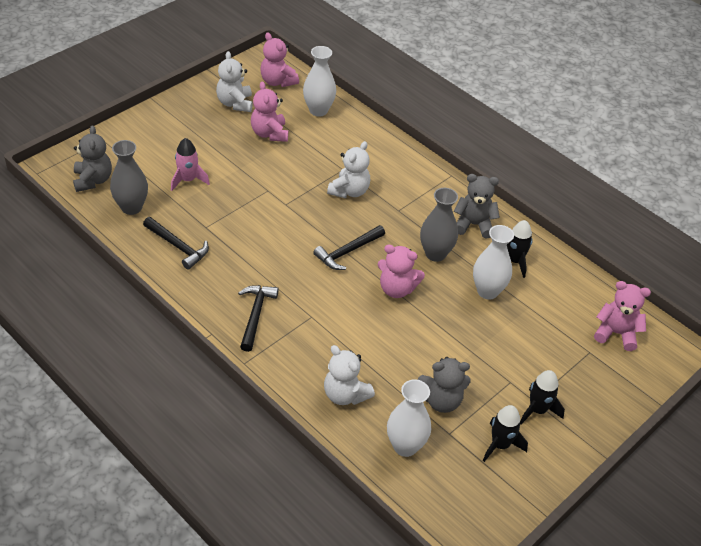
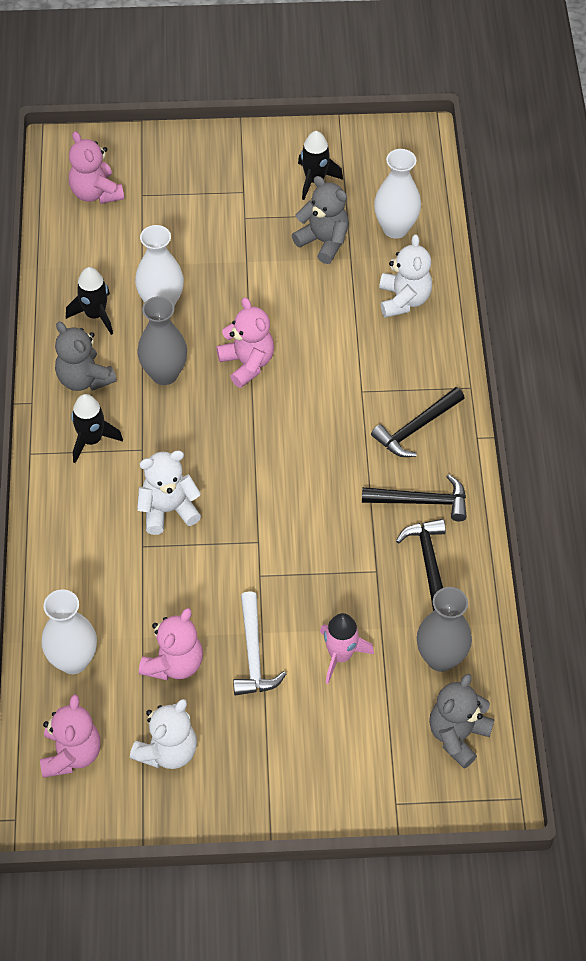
camera: 135 degrees left, 10 degrees up
(234, 157) = (254, 654): none -> white hammer
(348, 252) = (252, 436): black hammer -> black hammer (421, 501)
(537, 410) = (250, 183): black rocket -> black rocket (91, 440)

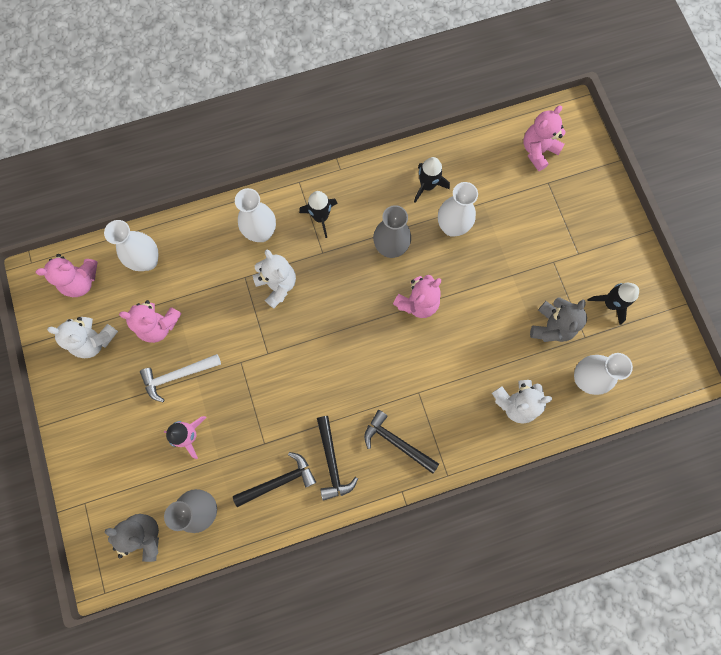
camera: 75 degrees right, 20 degrees up
(84, 379) = (370, 196): grey teddy bear -> none
(86, 513) = (261, 232): none -> white vase

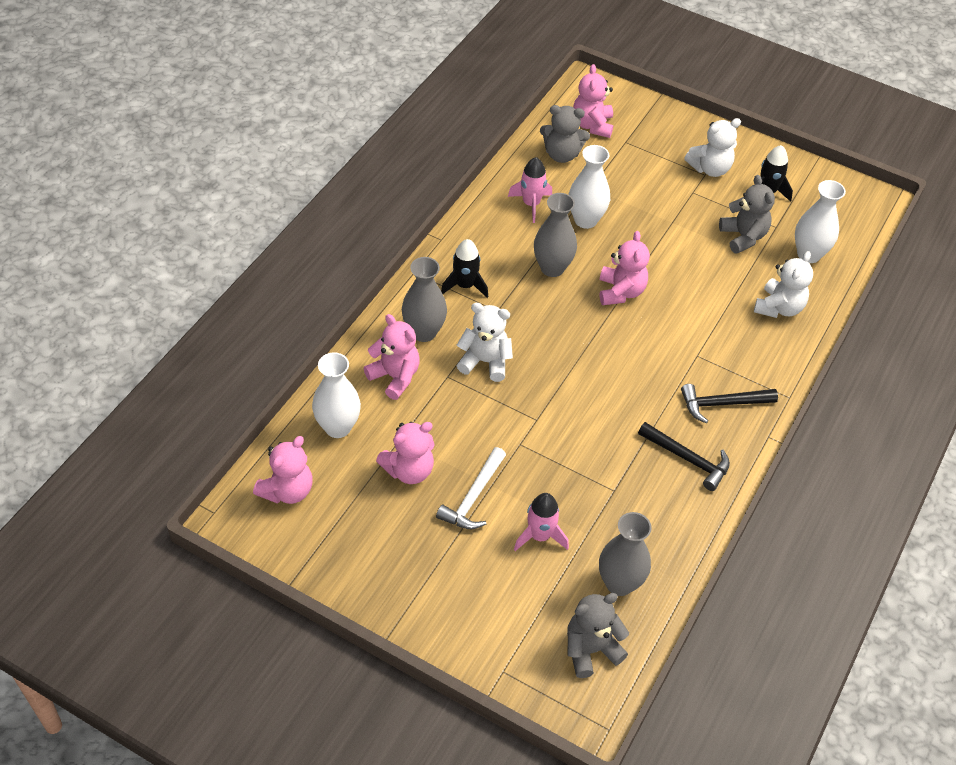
camera: 45 degrees left, 25 degrees down
(94, 340) = (357, 529): white teddy bear -> white teddy bear (710, 168)
(213, 252) = (395, 377): none -> pink teddy bear
(261, 232) = (424, 332): white vase -> grey vase
(279, 481) = (660, 508): black hammer -> none
(427, 185) = (531, 204): black rocket -> pink rocket
(490, 160) = (562, 154): none -> grey teddy bear

